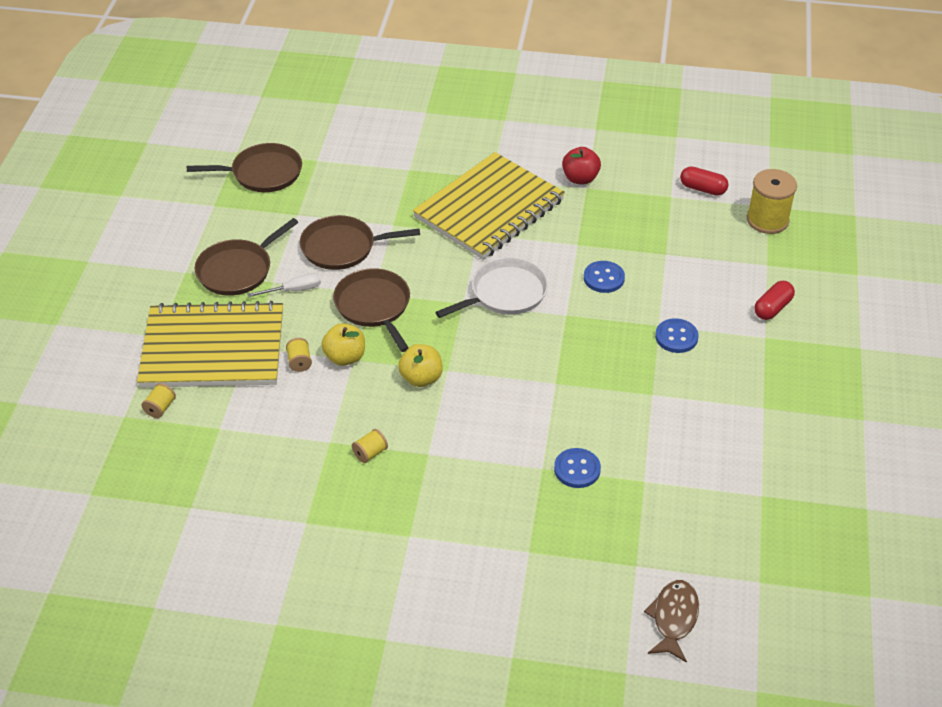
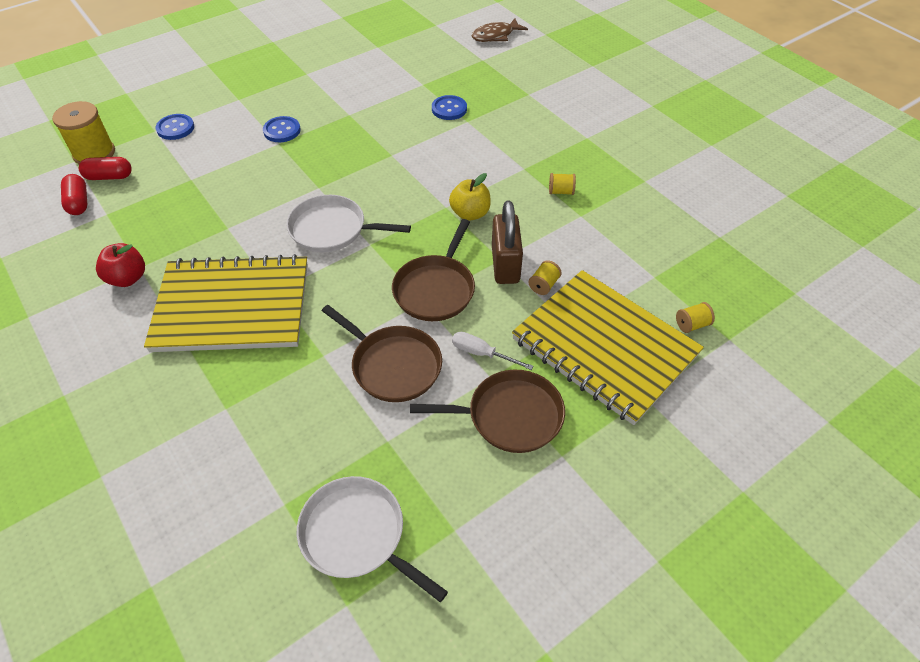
camera: 135 degrees left, 5 degrees up
(263, 173) = (357, 535): brown pan -> white pan
(345, 357) = (505, 265): yellow apple -> brown padlock
(604, 278) = (255, 192): blue button -> blue button (175, 128)
(772, 308) = (203, 108): red capsule -> red capsule (109, 177)

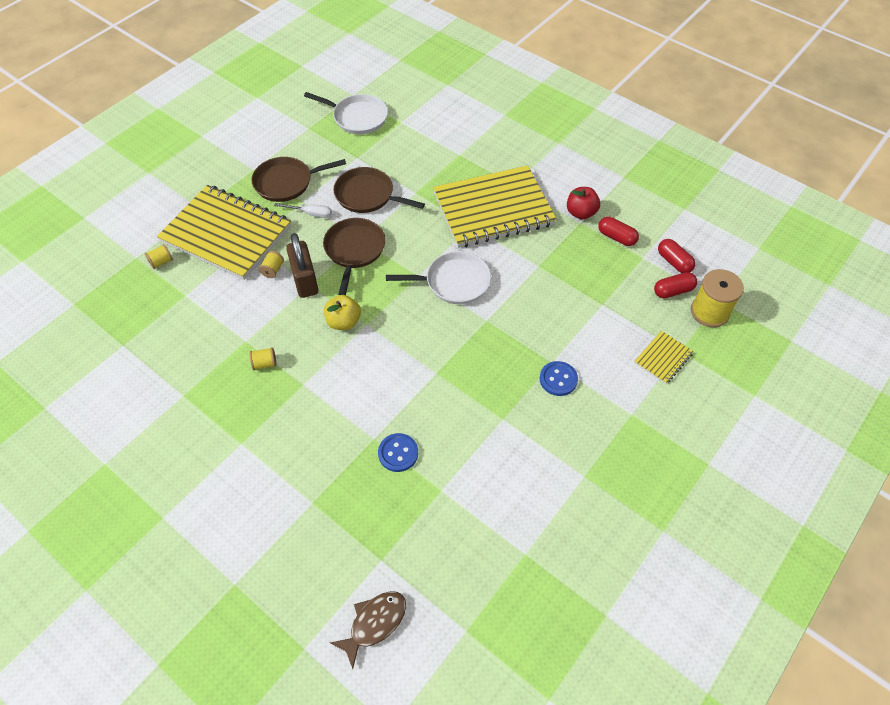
camera: 165 degrees right, 5 degrees up
(113, 240) = (616, 237): none -> red capsule
(175, 128) = (663, 358): blue button -> yellow notebook

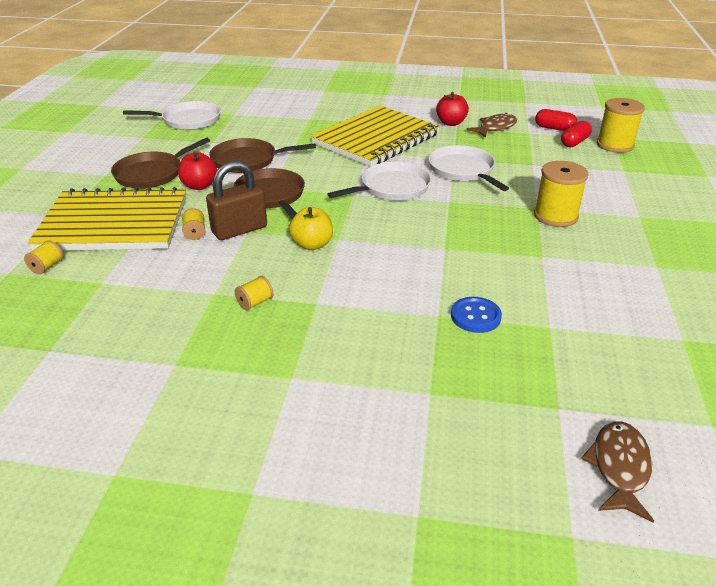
camera: 30 degrees left, 20 degrees down
(305, 280) = (239, 230): brown padlock -> brown padlock turned 75 degrees counterclockwise
(310, 213) = (199, 186): white screwdriver -> red apple
(532, 285) = (463, 170): none -> white pan
(558, 379) = (555, 216): blue button -> yellow spool
(616, 237) = (495, 128): red capsule -> brown fish
(663, 358) = (617, 178): yellow notebook -> none

